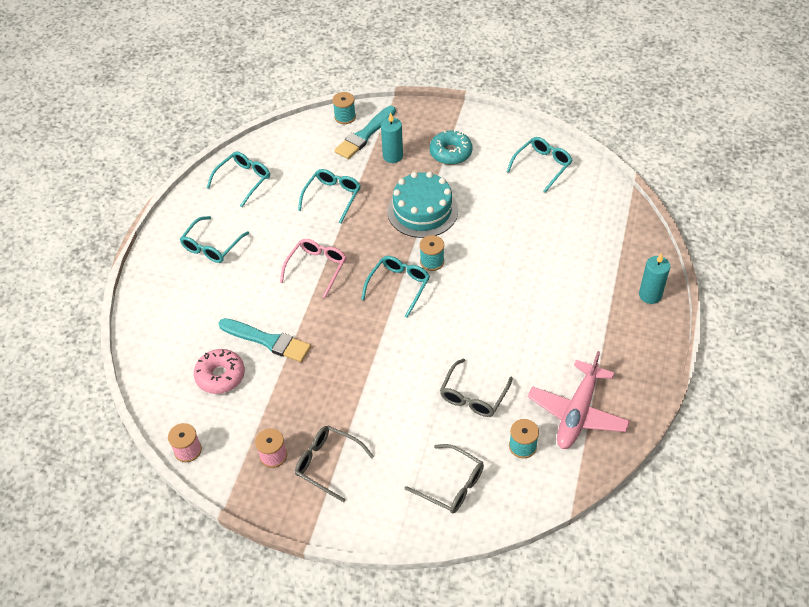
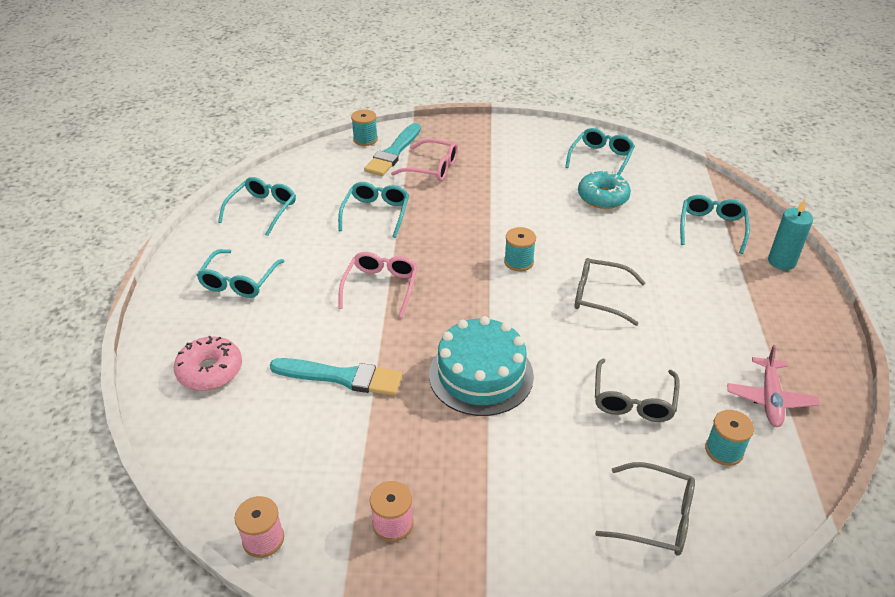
camera: 15 degrees left, 10 degrees down
(220, 376) = (288, 430): pink donut -> pink donut (210, 371)
(327, 463) = (474, 520): grey glasses -> grey glasses (599, 297)
(393, 156) = (432, 168): turquoise candle -> pink glasses
(399, 286) = (489, 292): turquoise glasses -> turquoise glasses (711, 227)
(422, 211) = (487, 214): turquoise cake -> turquoise cake (481, 375)
(450, 153) = (496, 158): turquoise donut -> turquoise donut (603, 197)
(577, 413) = (770, 399): pink plane -> pink plane, size x0.66

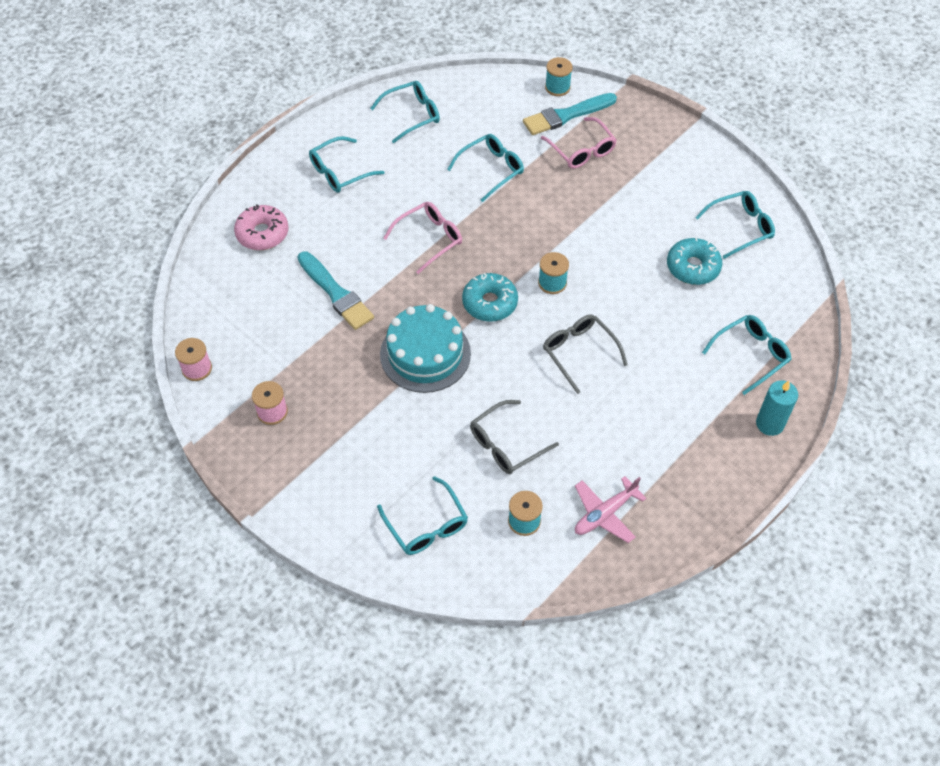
camera: 40 degrees right, 15 degrees up
(488, 304) = (490, 303): none -> turquoise donut
(656, 517) = (426, 525): grey glasses -> turquoise glasses

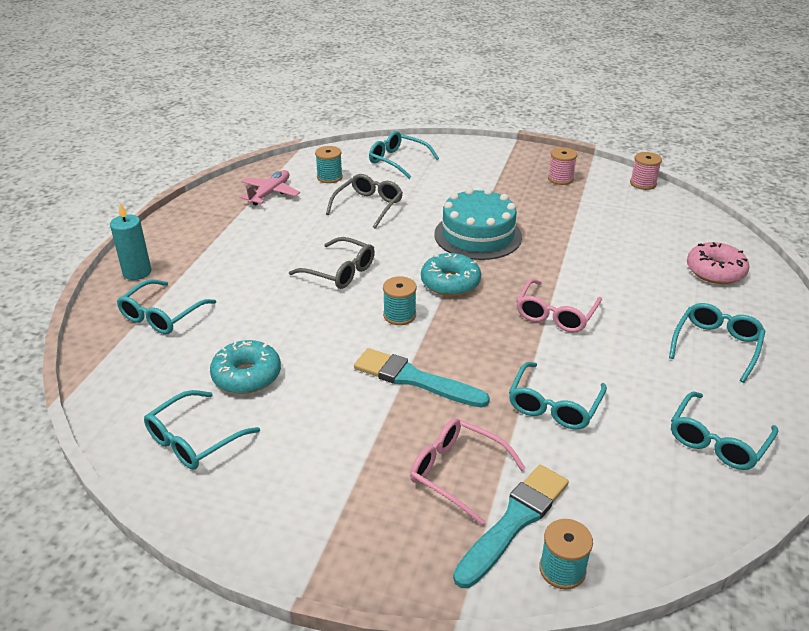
camera: 155 degrees right, 20 degrees down
(336, 293) = (595, 250): turquoise brush -> turquoise brush (415, 379)

